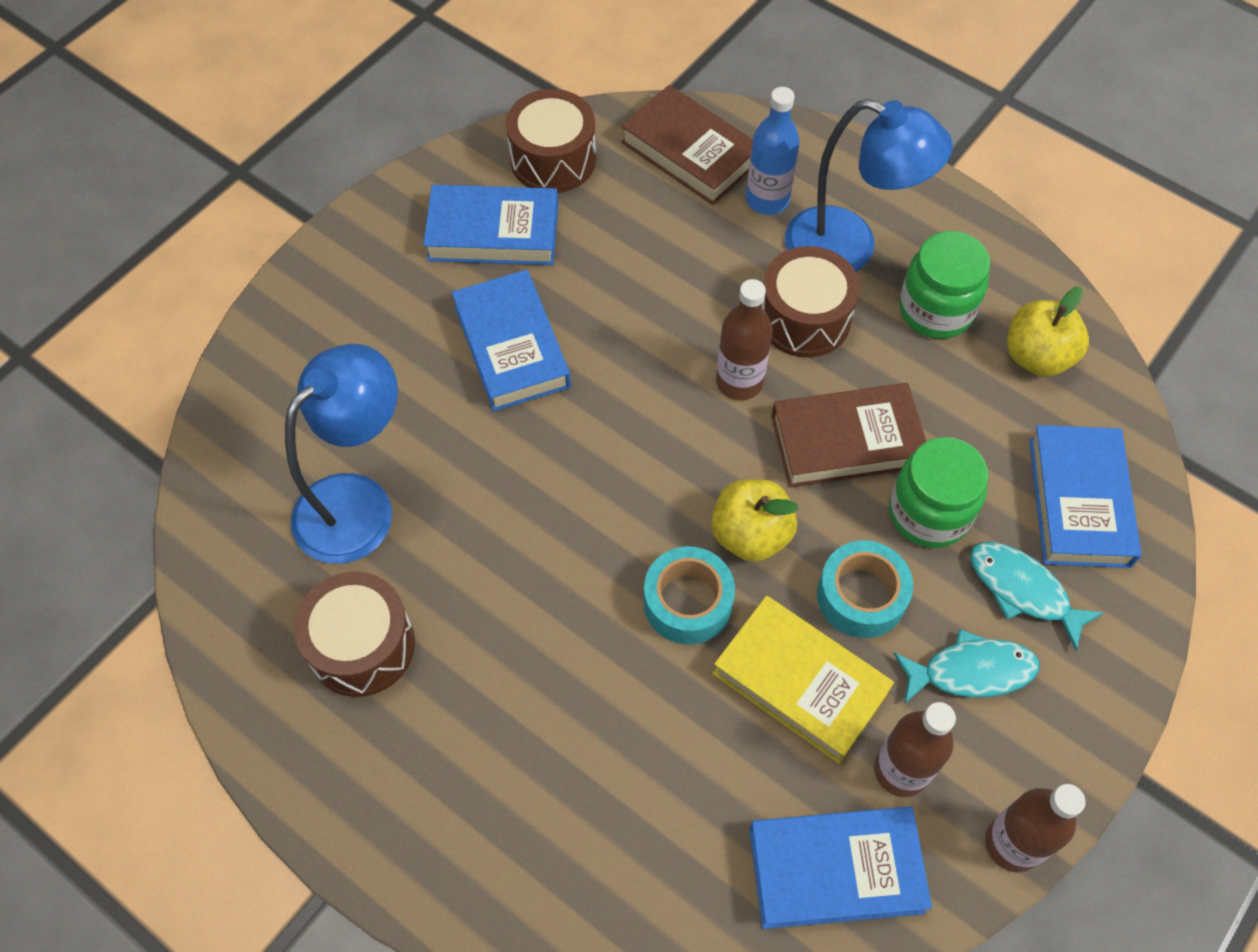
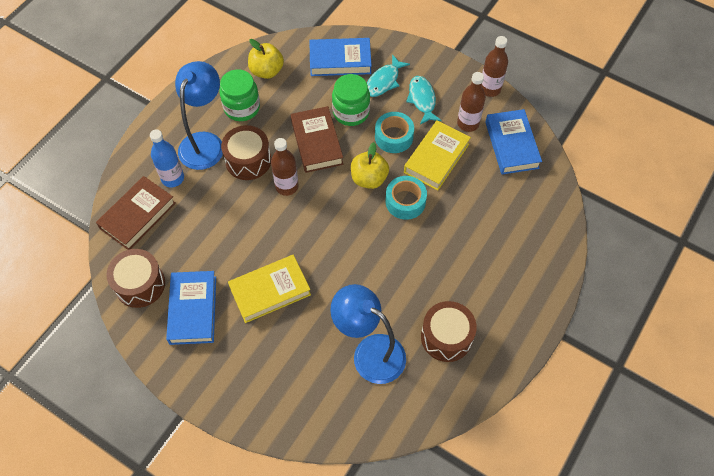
camera: 95 degrees left, 0 degrees up
(512, 346) = (270, 291): blue book -> yellow book

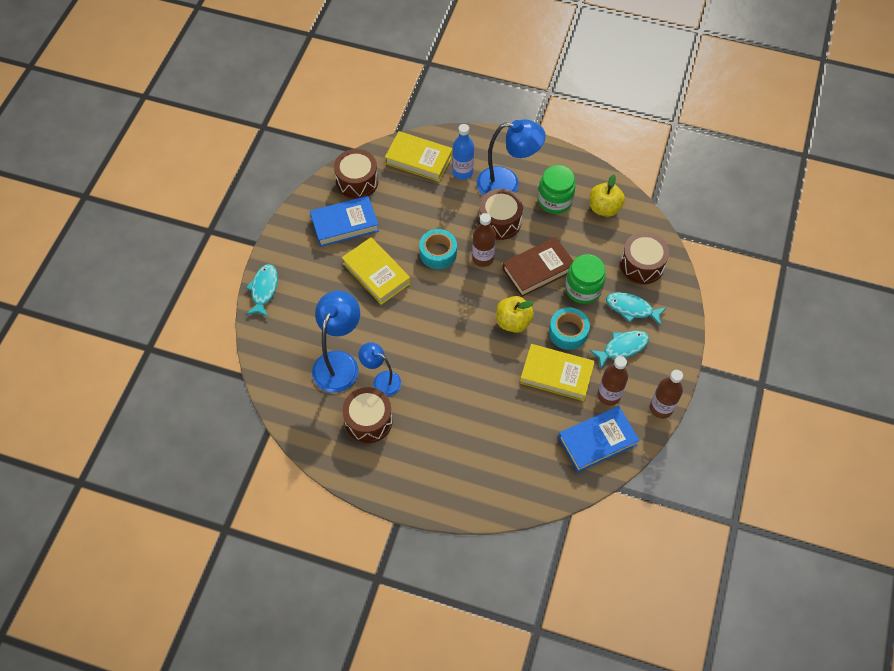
camera: 75 degrees right, 0 degrees up
(138, 216) = (419, 160): brown book -> yellow book
(250, 416) = (264, 289): none -> turquoise fish
(340, 60) = (642, 265): blue book -> brown drum
(402, 314) = (382, 380): none -> blue lamp
(405, 201) = (498, 358): turquoise tape -> turquoise tape (438, 253)

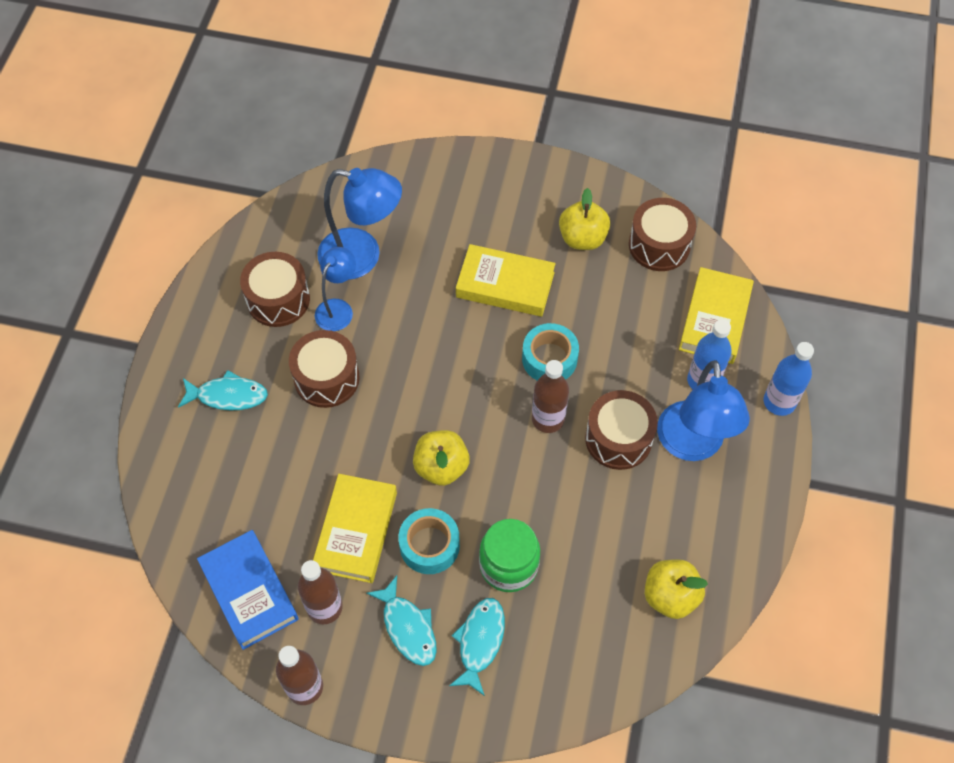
camera: 85 degrees right, 0 degrees up
(264, 289) = (466, 161): turquoise fish -> turquoise fish (228, 396)
(345, 224) = (582, 238): blue book -> yellow apple
(376, 273) = (505, 285): yellow book -> yellow book turned 60 degrees clockwise
(481, 136) = (779, 402): none -> blue bottle
(538, 270) = (537, 498): brown book -> none
(554, 201) = (672, 517): green jar -> none
(642, 265) = (565, 658): brown drum -> brown drum (326, 378)

